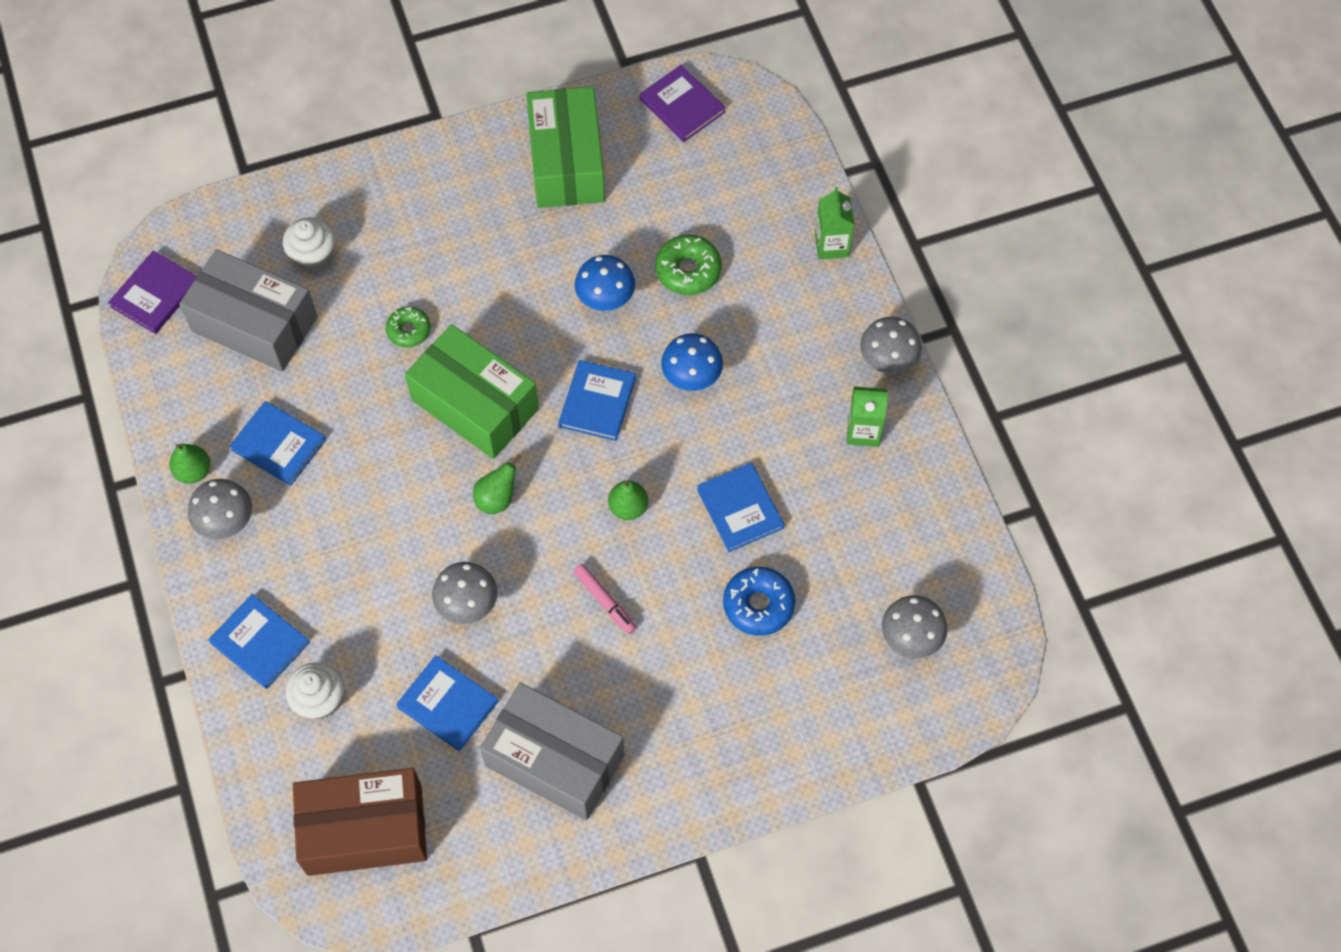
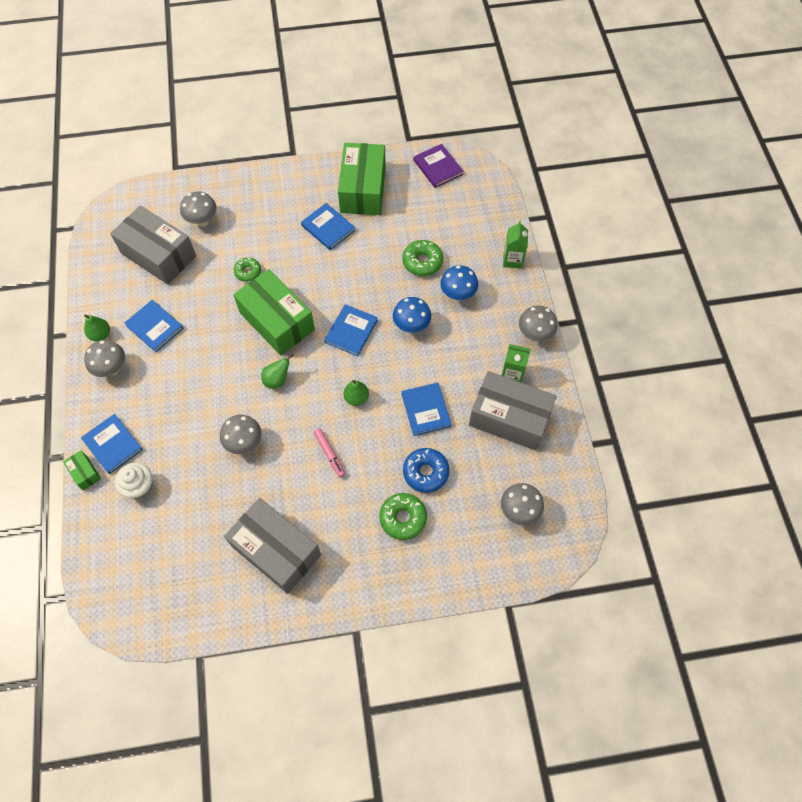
camera: 10 degrees right, 0 degrees up
(155, 294) = (106, 229): purple book -> none
(227, 693) = (85, 473): none -> green box
(313, 256) = (202, 221): white cupcake -> grey mushroom
(364, 830) = (147, 575): brown box -> none
(447, 704) = (217, 503): blue book -> blue book (328, 228)
(605, 301) = (369, 272): blue mushroom -> blue mushroom (458, 295)
(737, 680) = (403, 518): none -> green donut
(871, 500) = (509, 418): none -> grey box

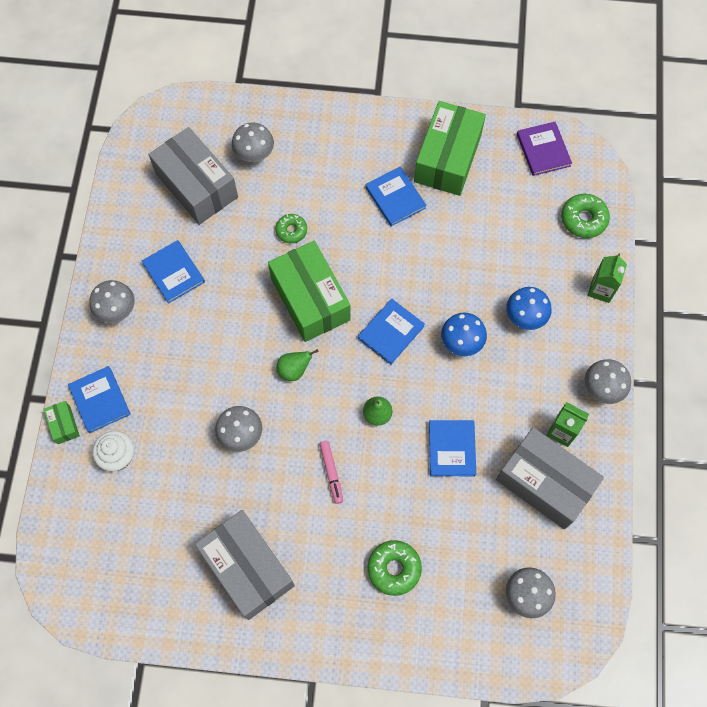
camera: 15 degrees right, 5 degrees up
(100, 335) = (113, 267): green pear -> none
(422, 262) = (494, 266): green donut -> green donut (583, 219)
(425, 472) = (433, 522): blue donut -> none

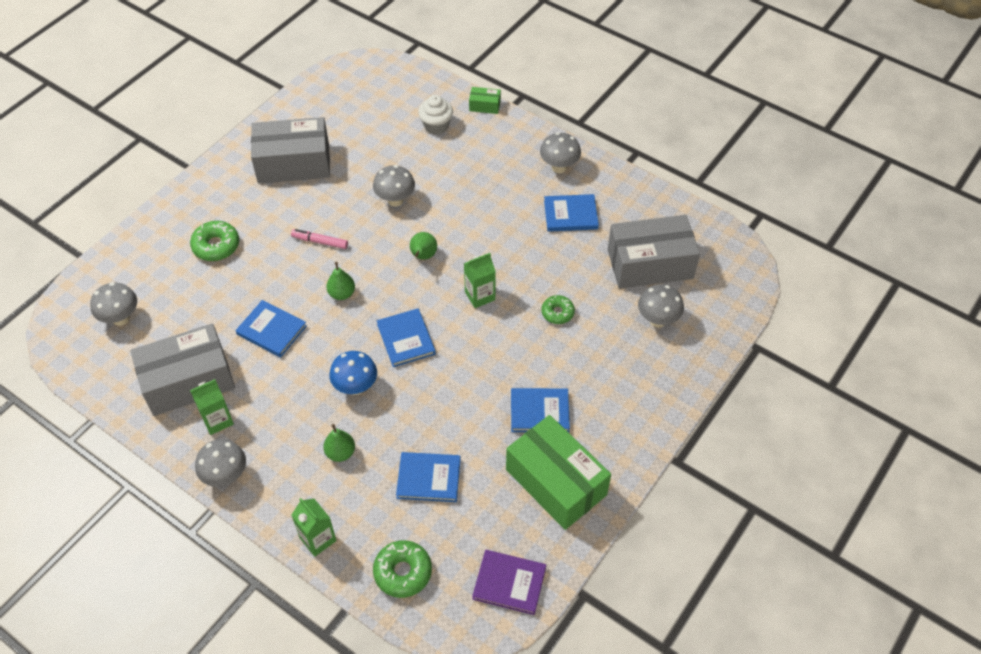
camera: 120 degrees right, 15 degrees down
(100, 400) = (489, 131): blue book -> blue book (428, 478)
(310, 299) = (480, 296): green box -> green carton
(524, 318) = (340, 453): blue mushroom -> green pear

